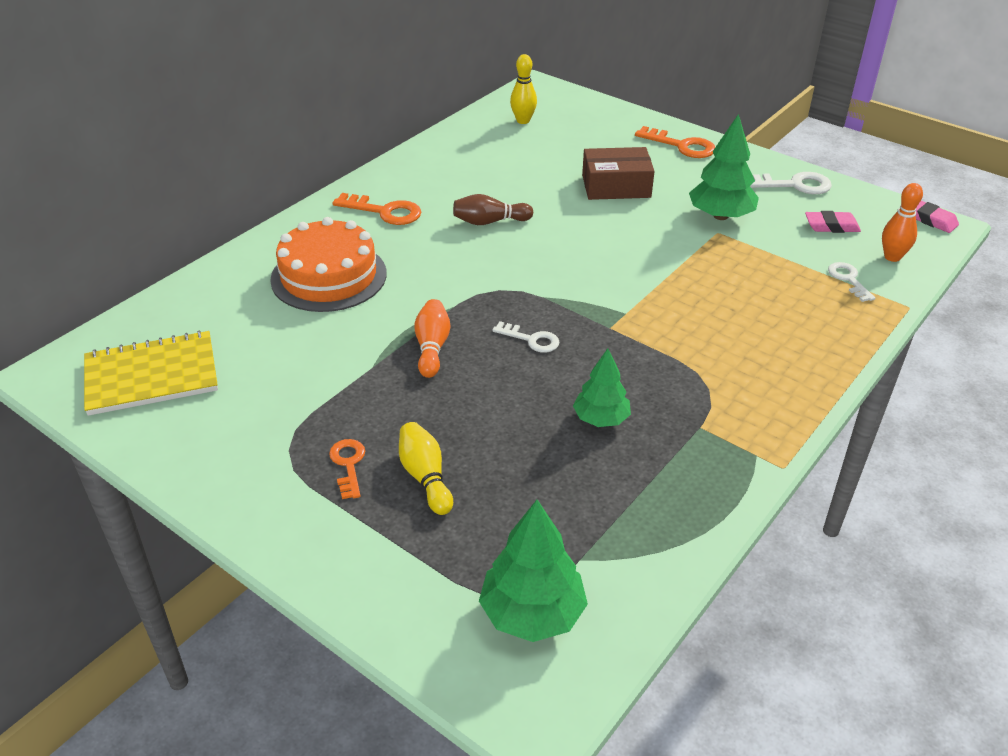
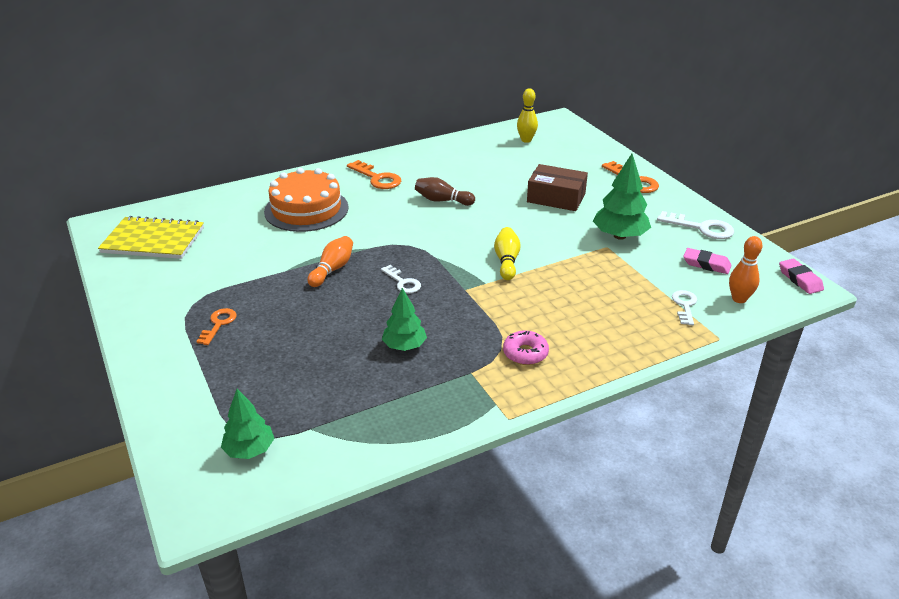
camera: 25 degrees right, 5 degrees down
(425, 477) = (258, 346): yellow bowling pin -> yellow bowling pin (507, 261)
(532, 613) = (249, 450): green tree -> green tree, size x0.66
(738, 385) = (525, 353): none -> pink donut

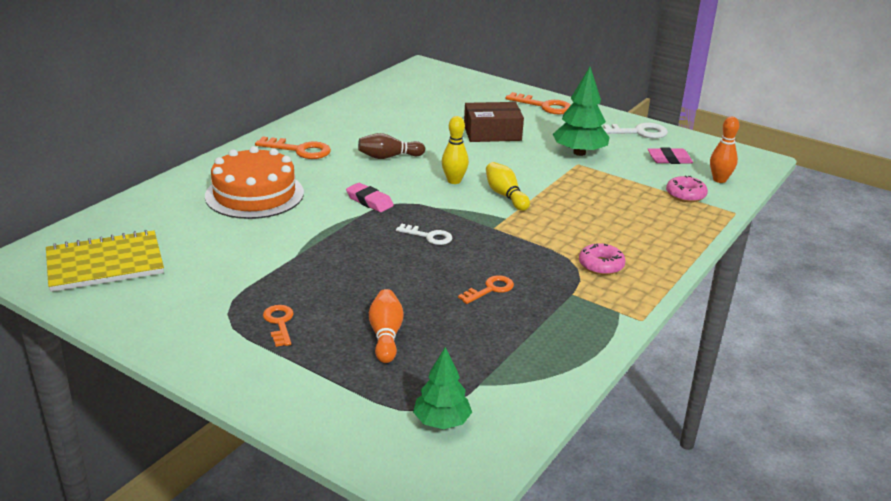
camera: 30 degrees left, 5 degrees down
(332, 269) = (345, 242): orange bowling pin -> orange bowling pin (386, 335)
(404, 346) = (490, 289): green tree -> orange key
(526, 140) = (412, 89): yellow bowling pin -> yellow bowling pin (454, 181)
(684, 305) = (685, 195): white key -> pink donut
(800, 279) = (747, 155): pink eraser -> pink eraser (369, 201)

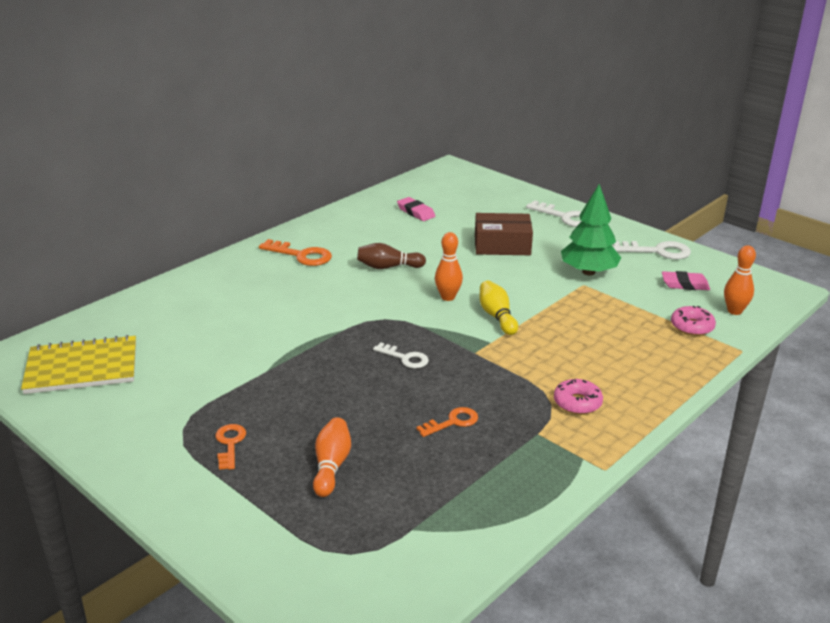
camera: 10 degrees right, 0 degrees up
(254, 194) = (244, 301): orange cake -> none
(369, 201) = (355, 315): pink eraser -> pink eraser (416, 212)
(442, 422) = (362, 568): green tree -> none
(454, 181) = (448, 297): yellow bowling pin -> orange bowling pin
(544, 106) = (565, 217): orange key -> white key

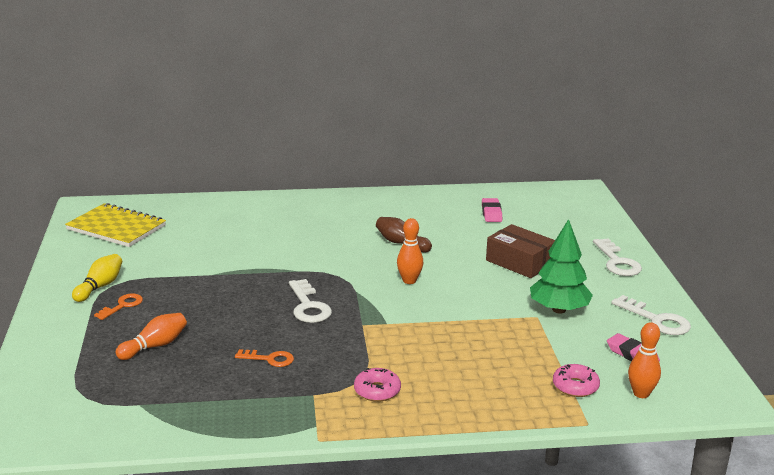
camera: 40 degrees right, 5 degrees down
(301, 255) = (353, 212): orange key -> none
(405, 358) = (308, 306): white key -> white key, size x1.55
(497, 316) = (422, 309): yellow bowling pin -> yellow bowling pin (100, 287)

